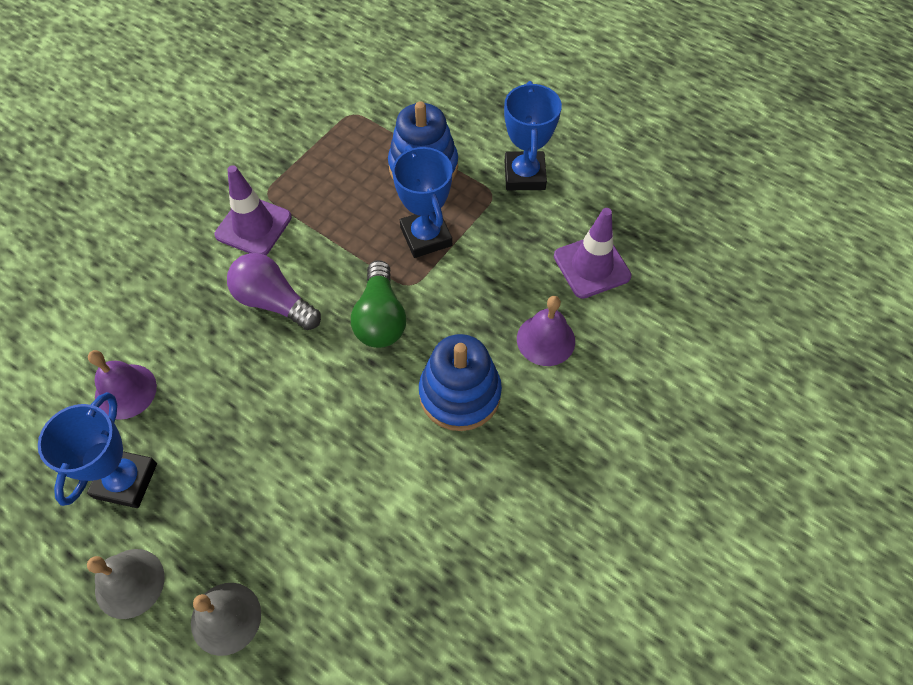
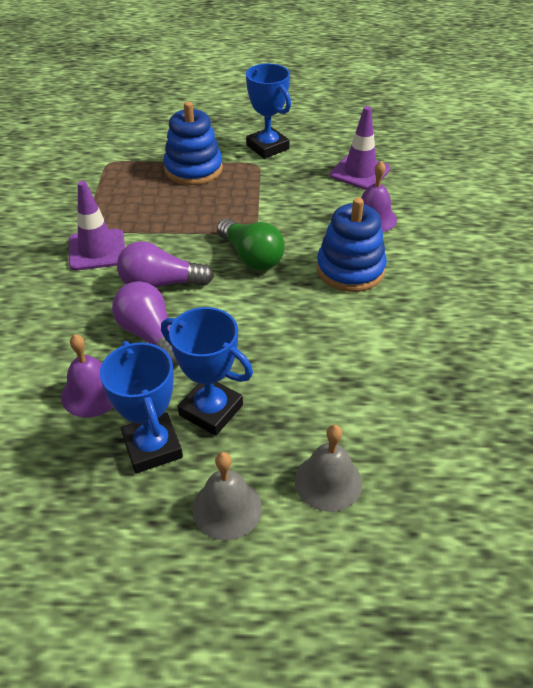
camera: 35 degrees left, 15 degrees down
(218, 358) = (150, 335): none -> purple light bulb
(426, 236) = (235, 202): blue trophy -> blue trophy (211, 410)

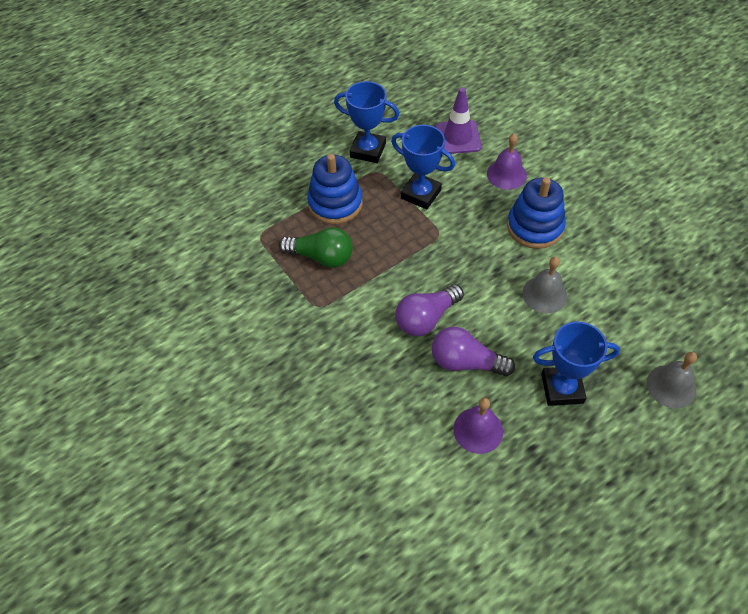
camera: 35 degrees left, 10 degrees up
(97, 250) = (348, 320): purple traffic cone -> none
(152, 447) = (556, 438): blue trophy -> blue trophy (421, 194)
(227, 508) = (638, 443): grey bell -> grey bell (544, 294)
(251, 257) = (462, 257): green light bulb -> green light bulb (321, 257)

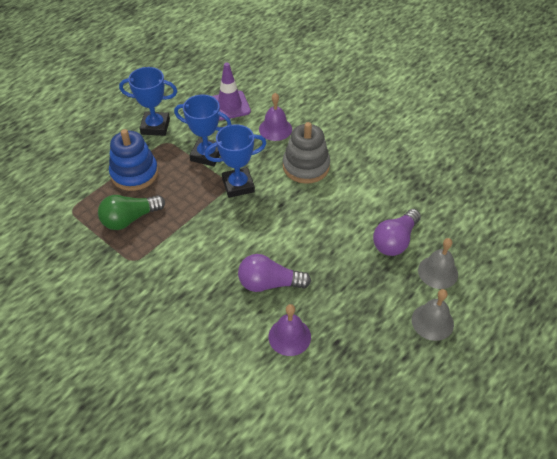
camera: 15 degrees left, 5 degrees down
(321, 257) = (130, 219): green light bulb -> green light bulb turned 150 degrees clockwise
(426, 318) = (229, 254): purple light bulb -> purple light bulb (395, 241)
(535, 227) = (306, 166): blue stacking toy -> grey stacking toy
(544, 294) = (324, 218): grey bell -> grey bell (432, 322)
(562, 388) = (352, 290): blue trophy -> blue trophy (238, 185)

